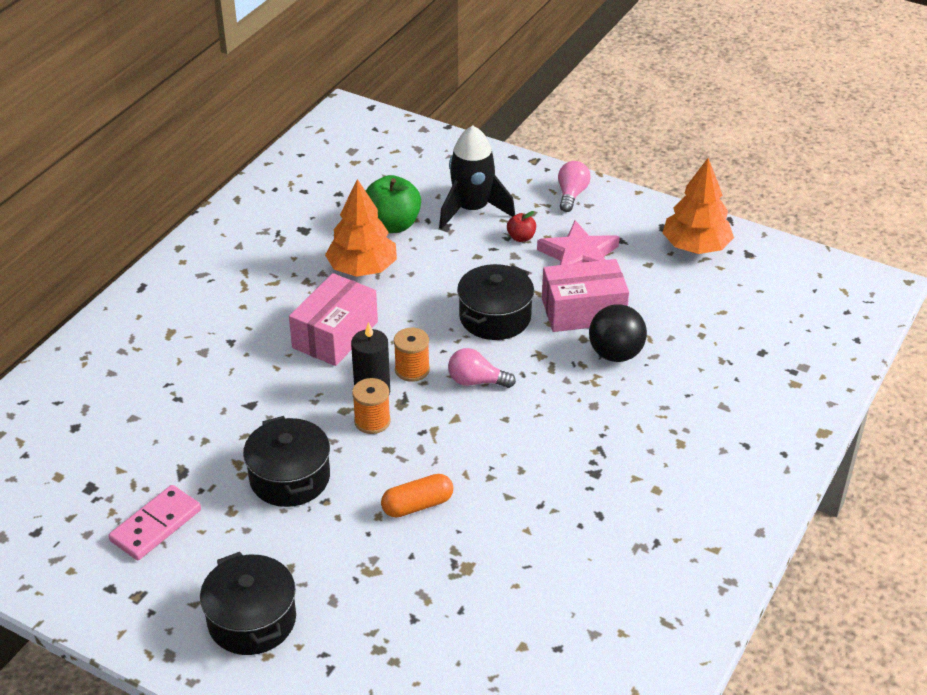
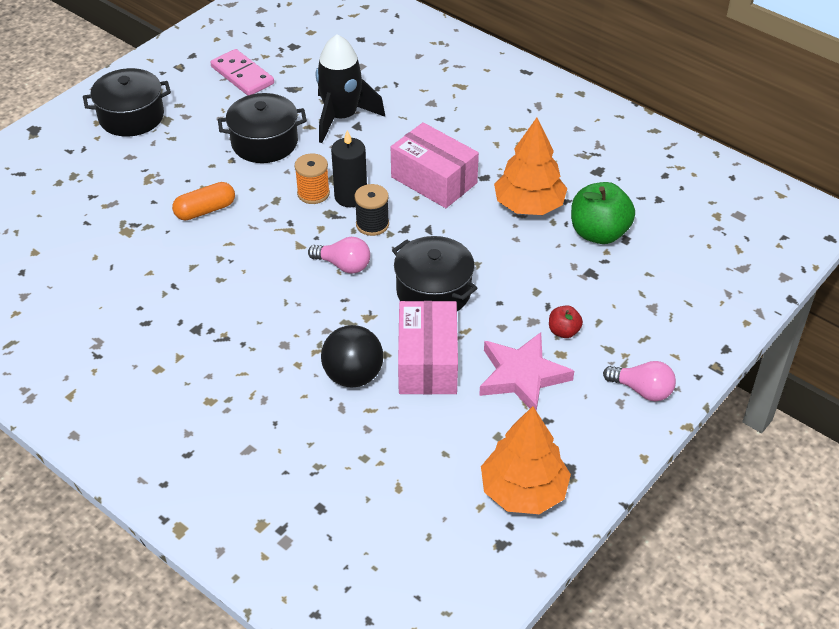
camera: 100 degrees right, 5 degrees up
(412, 370) = (372, 224): orange spool -> black spool
(417, 505) = (205, 210): orange capsule -> orange capsule turned 75 degrees clockwise
(472, 209) = (620, 298): black rocket -> black rocket (341, 117)
(476, 381) = (343, 265): pink light bulb -> pink light bulb turned 90 degrees clockwise

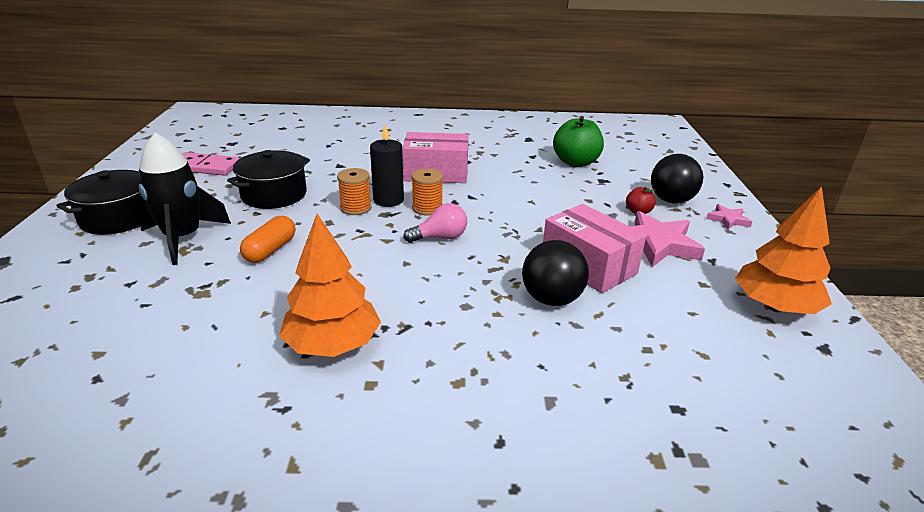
camera: 40 degrees left, 15 degrees down
(341, 117) = (321, 165): black rocket -> black rocket (183, 238)
(372, 224) = (427, 208): black spool -> orange spool
(433, 291) = (527, 225): black pot -> none
(529, 205) = (516, 165): orange tree -> orange tree (333, 344)
(622, 336) = (671, 200): none -> black ball
(642, 390) = (728, 220): pink light bulb -> pink star

